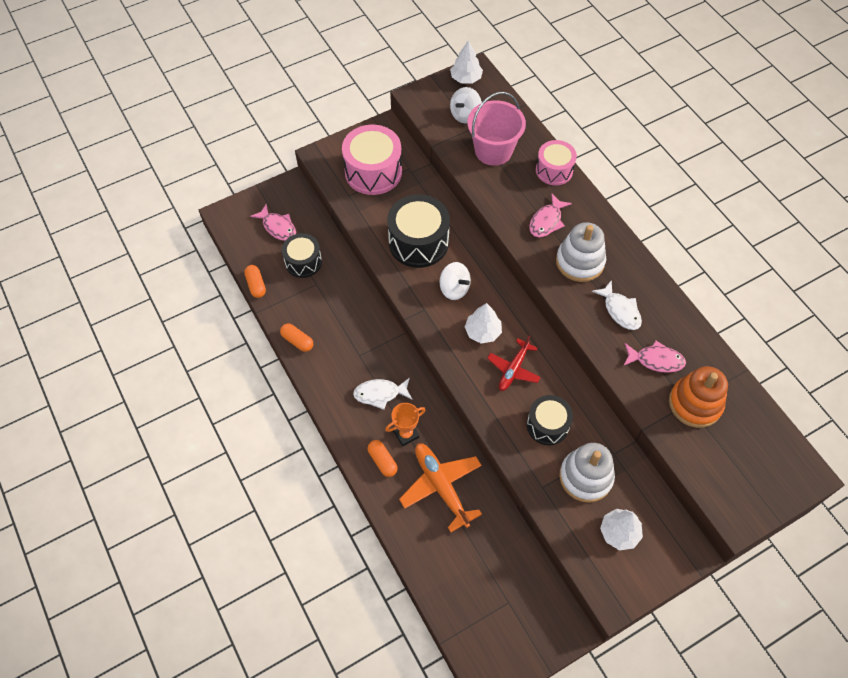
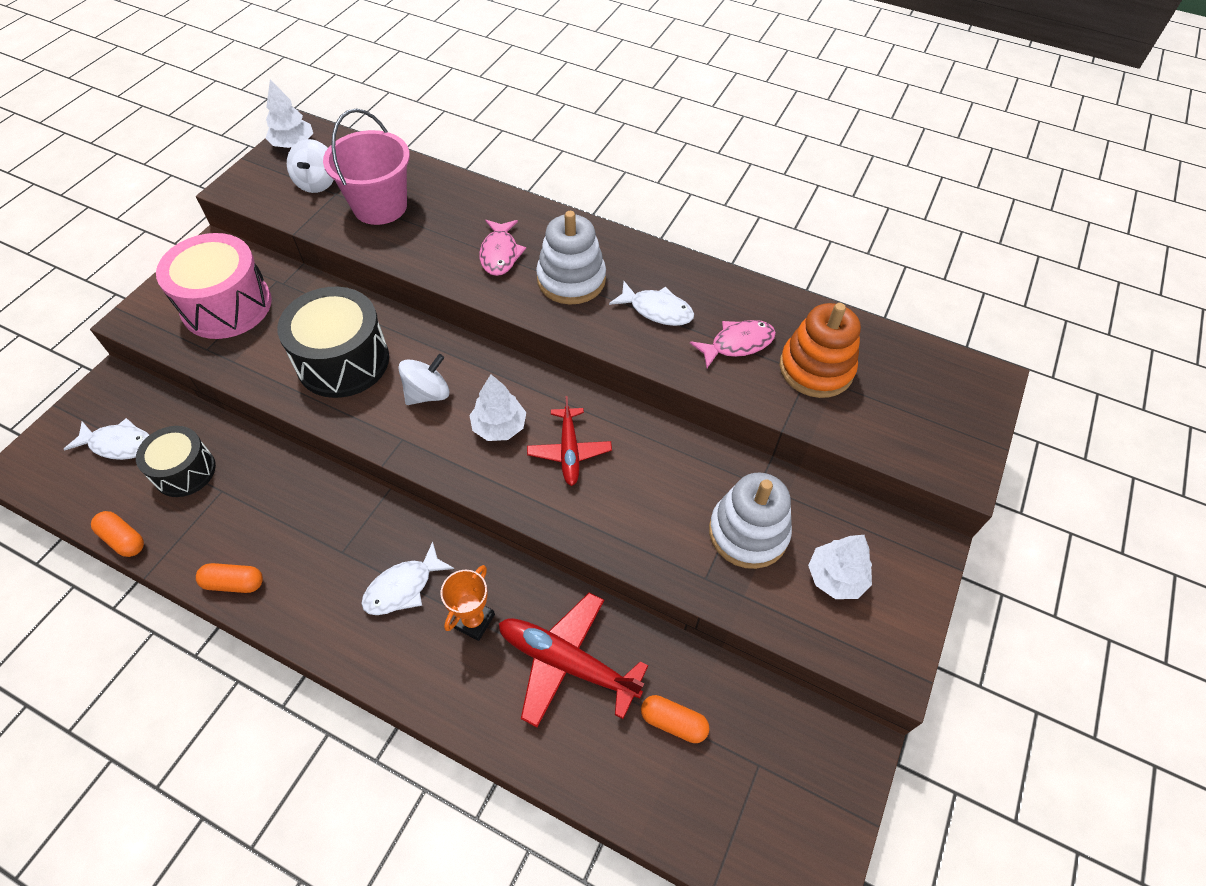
camera: 35 degrees left, 5 degrees down
(278, 227) = (119, 444): pink fish -> white fish
(382, 461) = (462, 679): orange capsule -> orange capsule (673, 722)
(441, 487) = (567, 663): orange plane -> red plane
(454, 289) = (427, 394): white spinning top -> white spinning top turned 45 degrees counterclockwise
(547, 425) = (658, 496): black drum -> none
(554, 170) = (471, 196): pink drum -> none

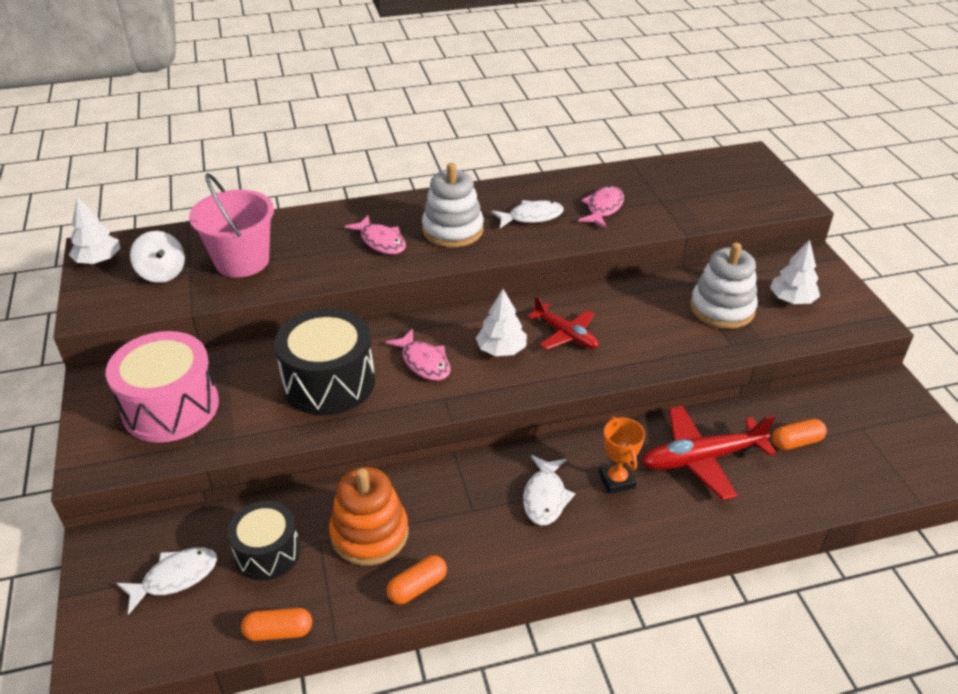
camera: 40 degrees left, 15 degrees down
(427, 394) = (424, 362): white spinning top -> pink fish
(816, 369) = (662, 196): orange stacking toy -> orange stacking toy (369, 533)

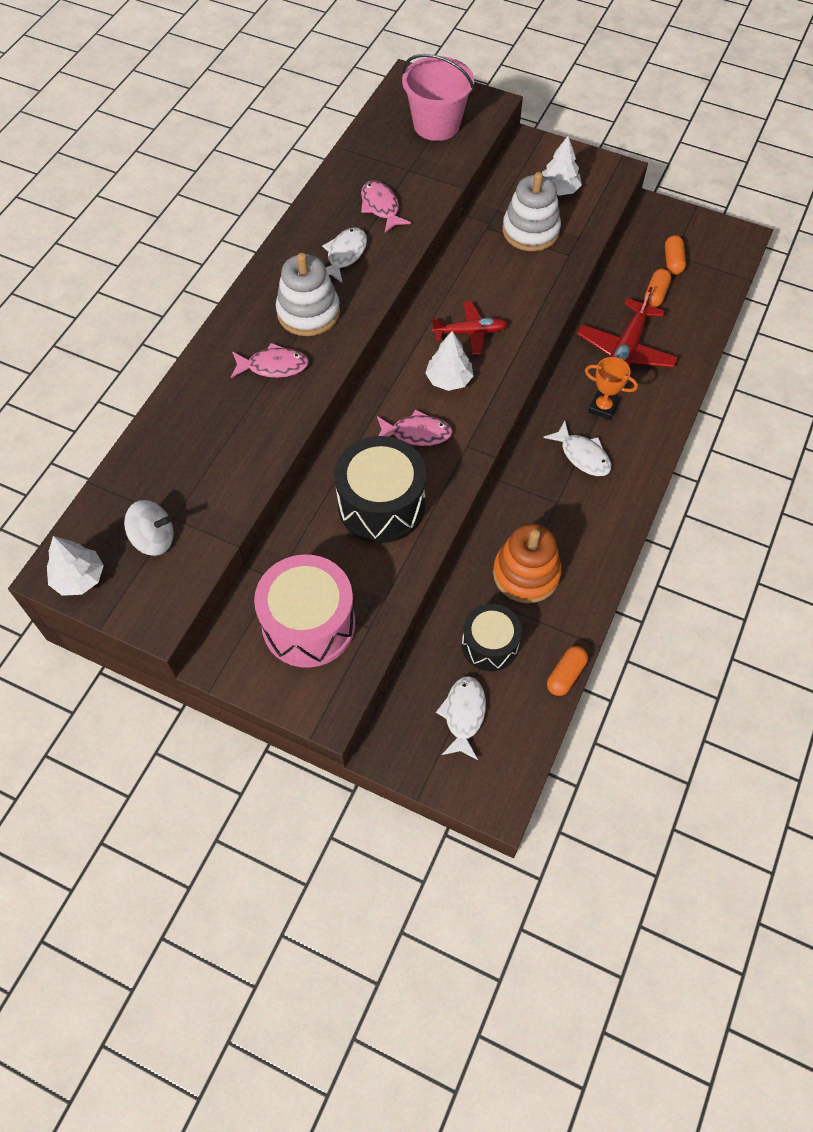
camera: 50 degrees left, 20 degrees up
(242, 261) = (198, 473): pink bucket -> pink bucket (436, 125)
(417, 587) = (595, 574): orange capsule -> orange capsule (673, 261)

